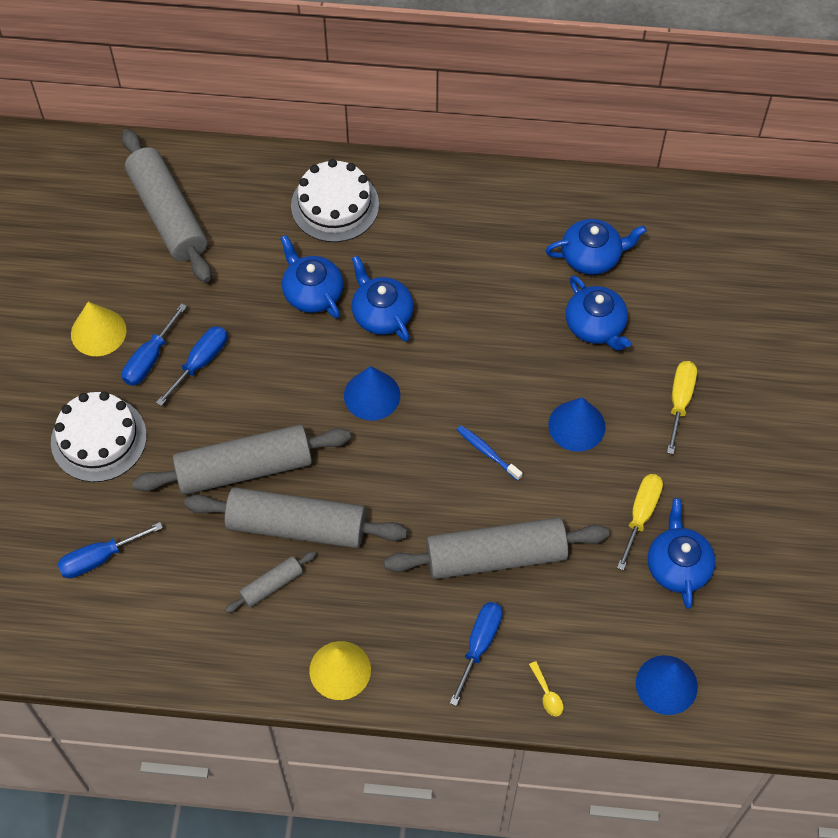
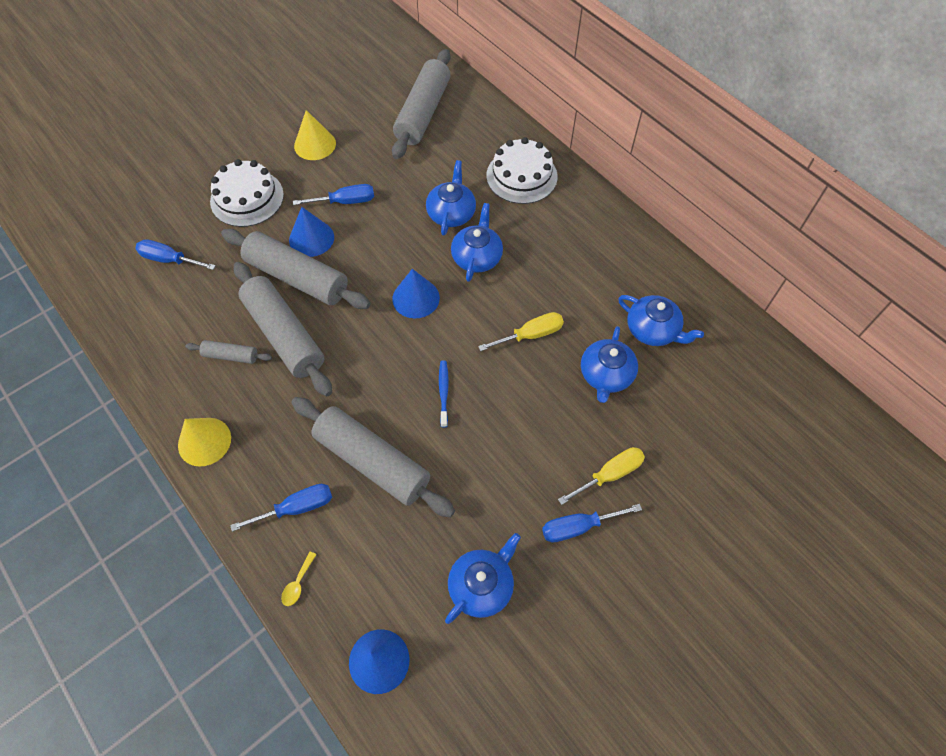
camera: 45 degrees right, 0 degrees up
(150, 358) = (323, 178): blue screwdriver -> blue screwdriver (578, 527)
(576, 425) = (520, 427): blue cone -> blue cone (311, 238)
(641, 515) = (496, 525): yellow screwdriver -> yellow screwdriver (531, 335)

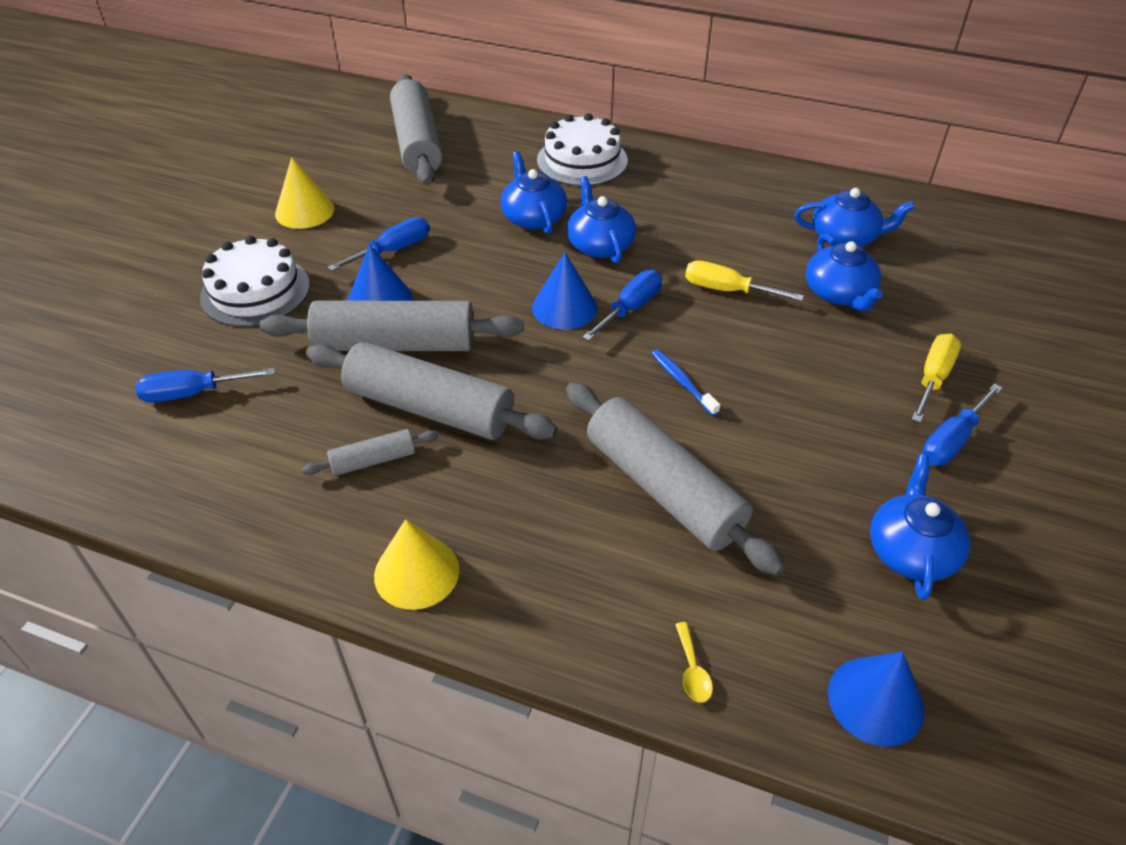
camera: 30 degrees left, 15 degrees down
(297, 508) = (613, 585): blue screwdriver -> blue screwdriver (630, 308)
(372, 462) = (663, 488): grey rolling pin -> grey rolling pin turned 45 degrees clockwise
(531, 335) = (727, 290): yellow screwdriver -> yellow screwdriver turned 105 degrees counterclockwise

